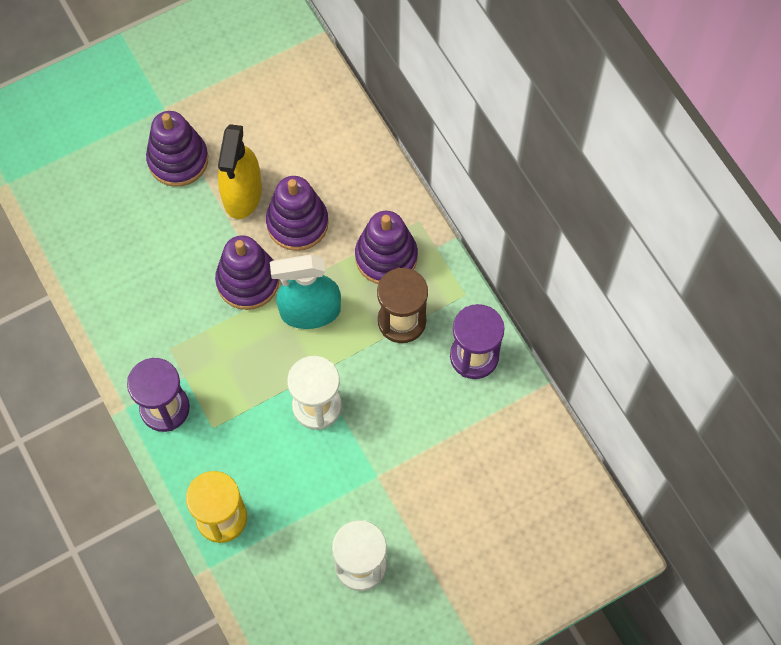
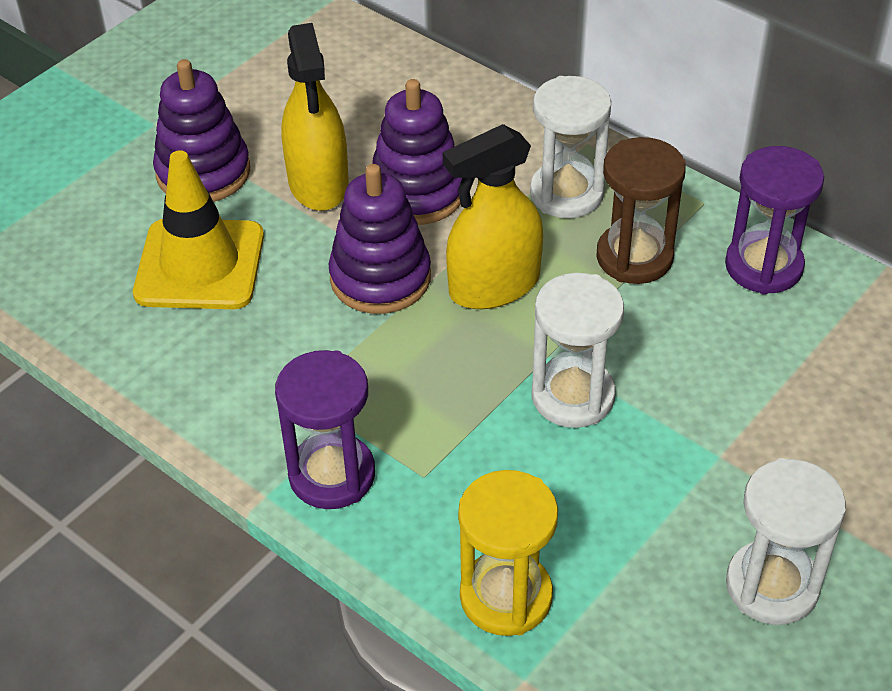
camera: 20 degrees left, 20 degrees down
(149, 233) = (200, 265): none -> yellow traffic cone
(310, 311) = (494, 286): turquoise spray bottle -> yellow spray bottle
(386, 257) = (566, 194): purple stacking toy -> white hourglass

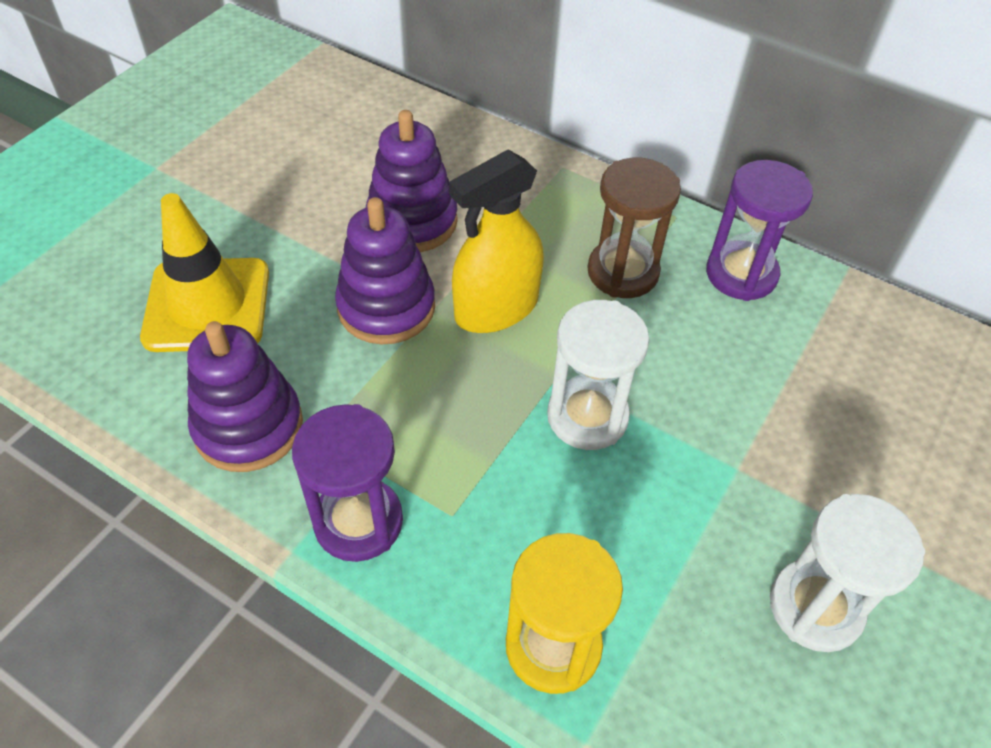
camera: 10 degrees left, 5 degrees up
(203, 172) = (205, 212): purple stacking toy -> purple stacking toy (248, 426)
(318, 183) = (318, 217): yellow spray bottle -> none
(566, 194) = (551, 215): white hourglass -> none

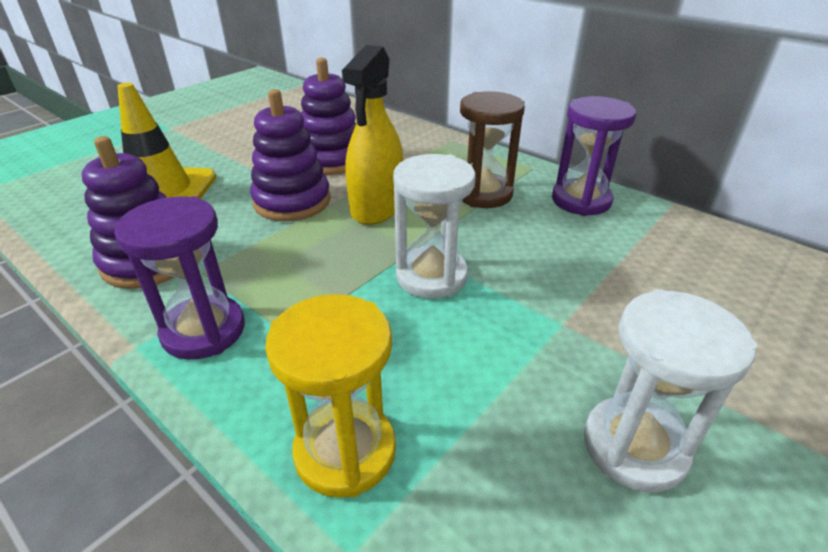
camera: 10 degrees right, 15 degrees down
(496, 308) = (377, 207): yellow spray bottle -> yellow spray bottle turned 45 degrees counterclockwise

